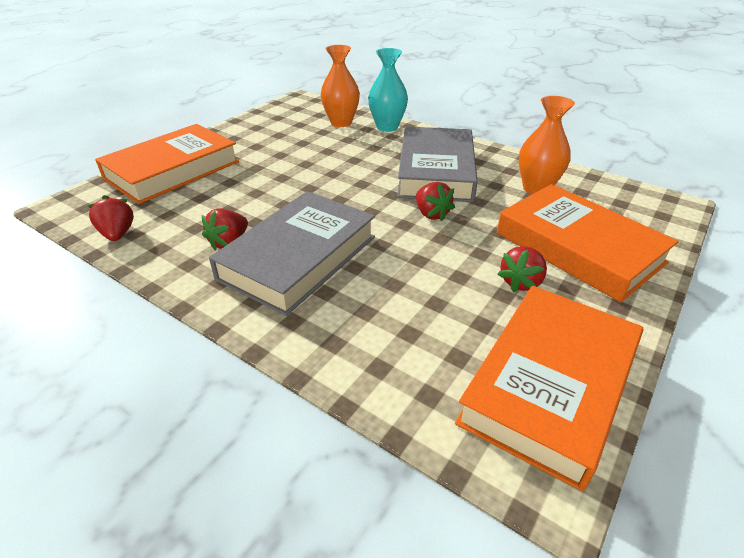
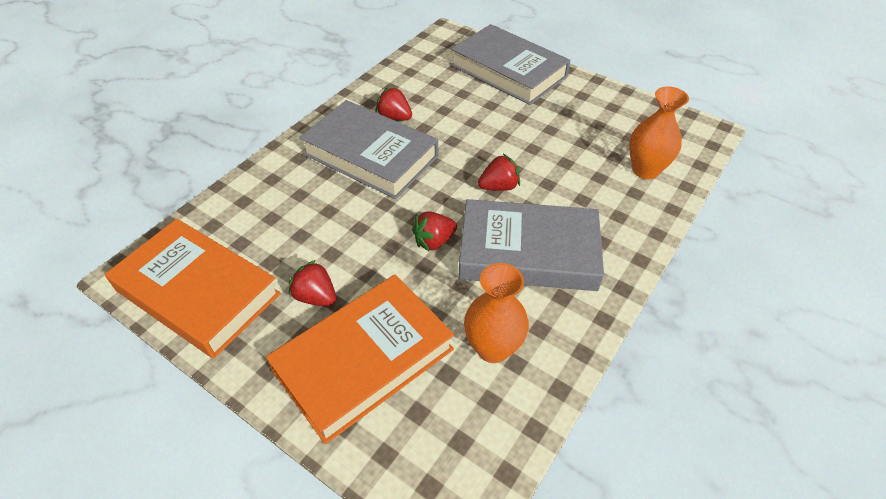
camera: 90 degrees right, 10 degrees up
(118, 234) = (409, 65): red strawberry -> red strawberry (499, 187)
(172, 170) = (508, 71): orange book -> grey book
(387, 127) = (645, 212): turquoise vase -> none

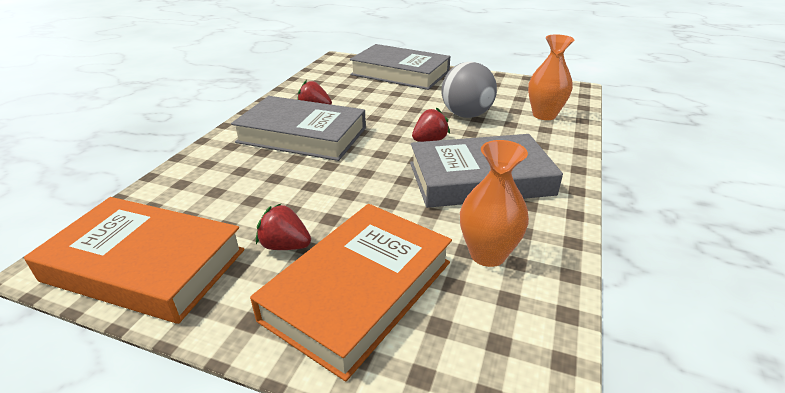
camera: 15 degrees left, 15 degrees down
(434, 241) = (389, 184): red strawberry -> none
(555, 154) = (466, 115): none -> grey ball

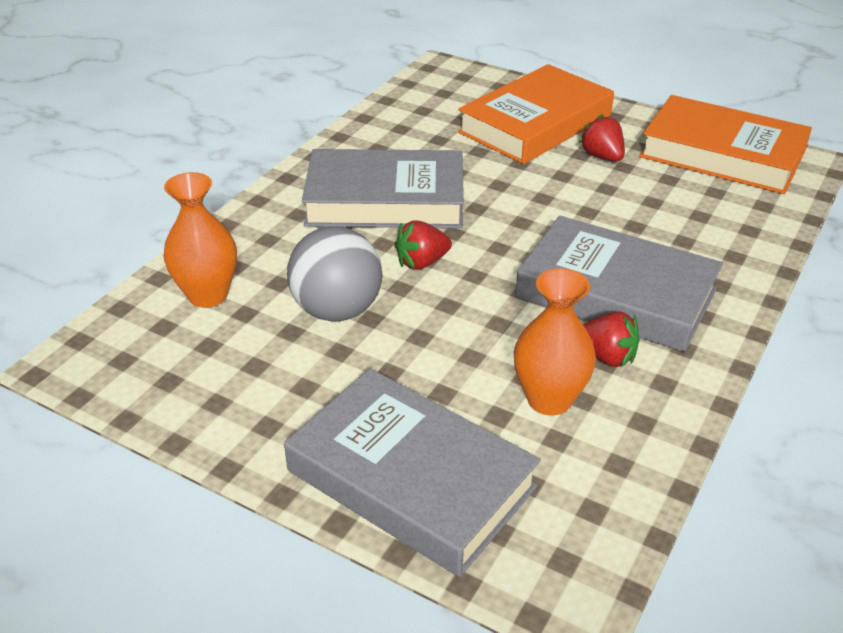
camera: 170 degrees left, 5 degrees up
(285, 246) = (602, 156): red strawberry -> red strawberry turned 150 degrees counterclockwise
(487, 254) = (421, 135): orange vase -> orange vase (549, 399)

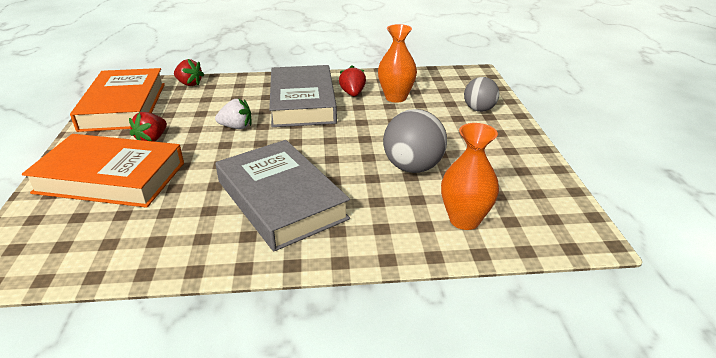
camera: 125 degrees left, 5 degrees down
(410, 479) = (479, 109): grey book -> grey ball
(422, 262) = (338, 159): red strawberry -> red strawberry (189, 84)
(582, 216) = (236, 127): none -> white strawberry

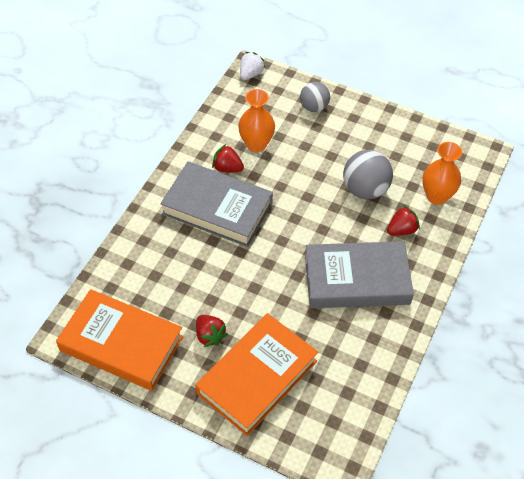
camera: 60 degrees left, 20 degrees up
(189, 84) = (109, 278): red strawberry -> red strawberry (401, 230)
(236, 127) = (230, 270): white strawberry -> white strawberry (251, 74)

